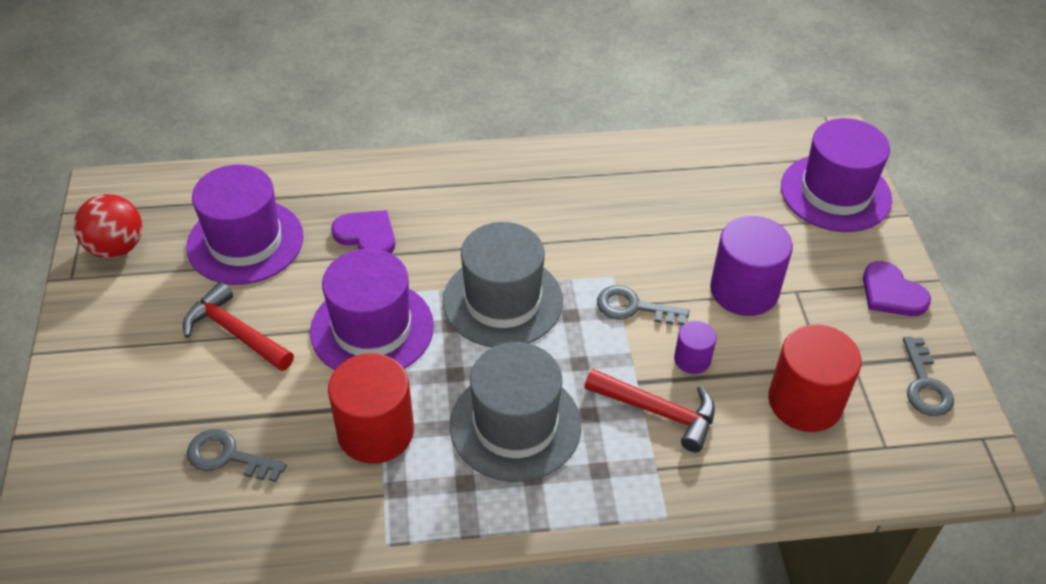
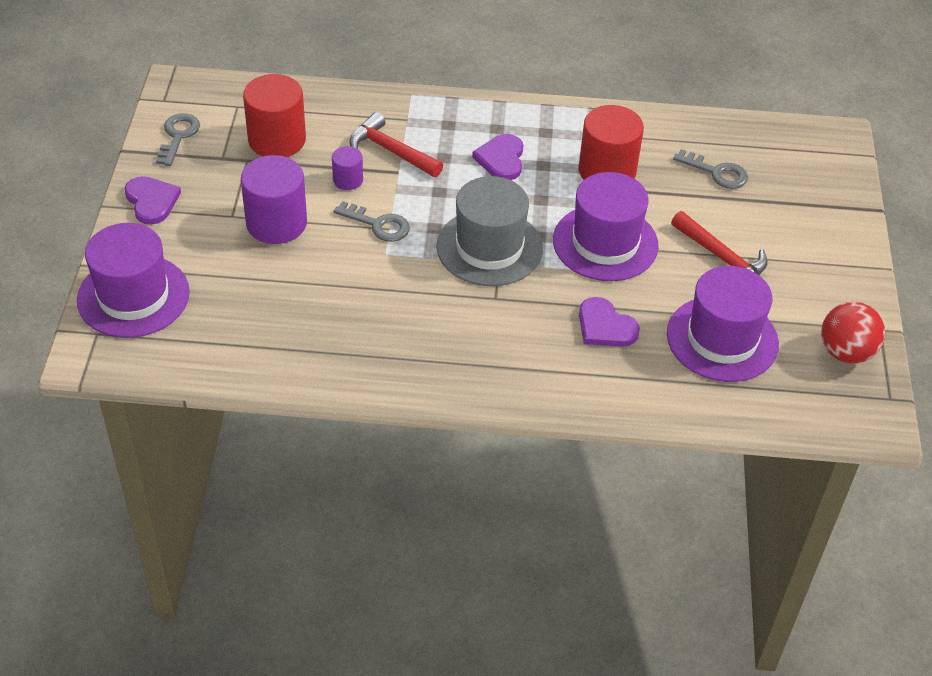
camera: 170 degrees left, 0 degrees up
(515, 425) = (501, 159): grey hat -> purple heart

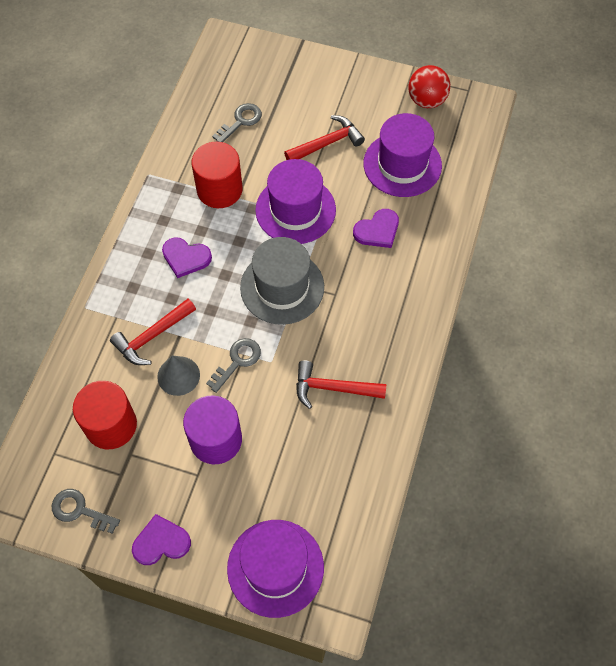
camera: 75 degrees left, 15 degrees up
(348, 180) = (178, 375): purple cylinder -> grey cone
(364, 313) = (333, 388): none -> red hammer

